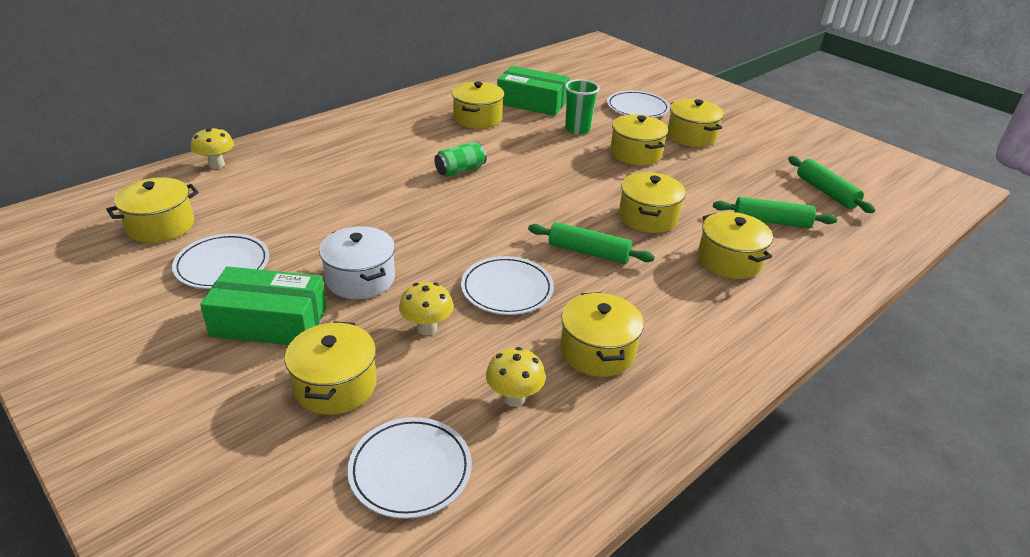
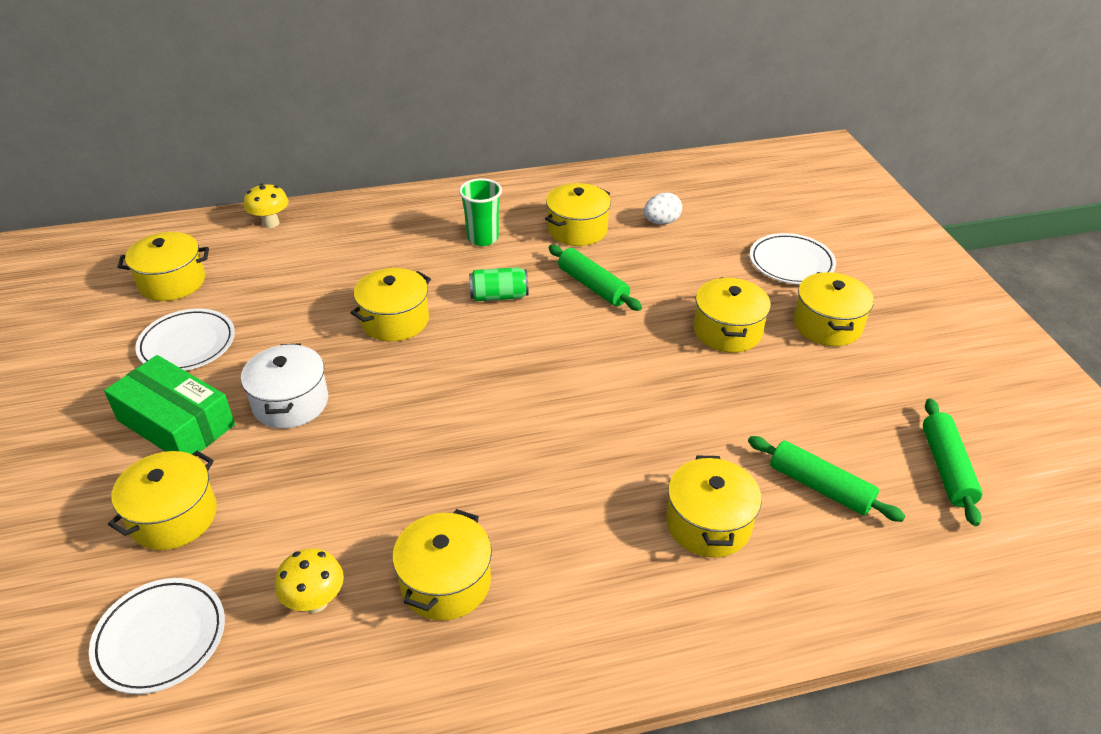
camera: 30 degrees right, 5 degrees up
(427, 328) = (303, 485): yellow mushroom -> none
(507, 289) = (418, 467): white plate -> none
(532, 102) = (661, 222): green box -> white egg
(577, 129) = (684, 275): green cup -> green cup (482, 238)
(588, 252) = (547, 451): green rolling pin -> green rolling pin (592, 286)
(648, 217) = (660, 427): yellow pot -> yellow pot (395, 320)

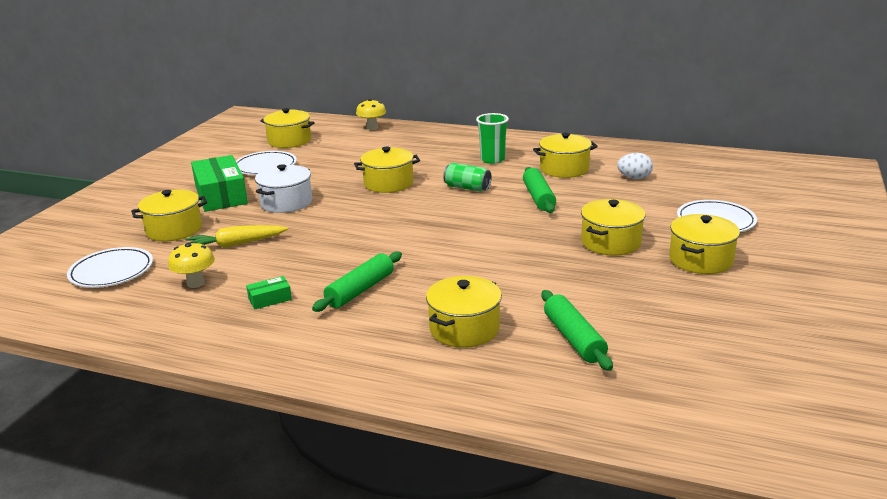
camera: 35 degrees right, 15 degrees down
(298, 507) = (236, 244): none -> yellow carrot
(445, 582) = (270, 299): yellow pot -> green box
(946, 468) = (698, 363): green rolling pin -> green rolling pin (360, 290)

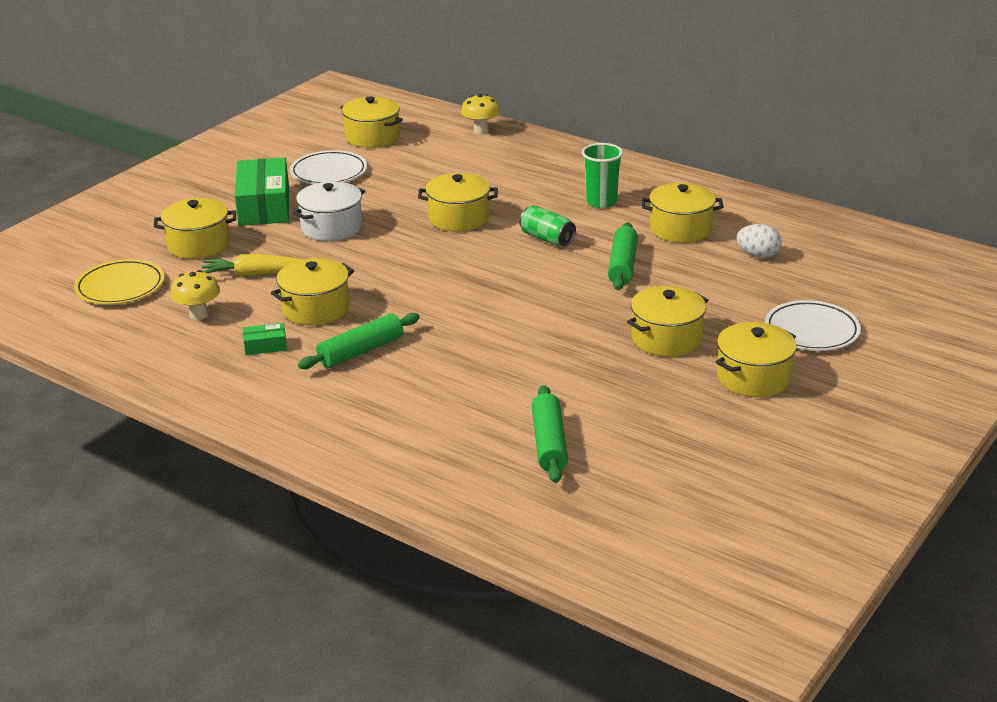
camera: 15 degrees right, 5 degrees up
(111, 271) = (120, 287): white plate -> yellow plate
(464, 329) = (444, 413): yellow pot -> yellow pot (315, 309)

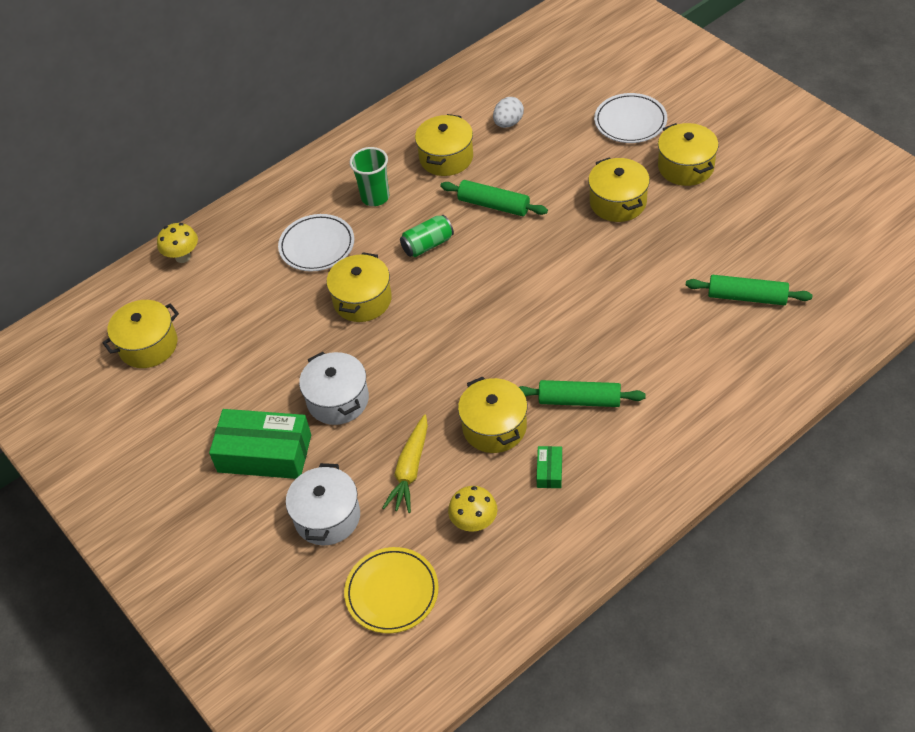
camera: 70 degrees left, 20 degrees up
(199, 244) = (327, 517): yellow pot -> white pot
(329, 172) = (213, 391): white plate -> white plate (317, 246)
(360, 351) = (579, 400): green rolling pin -> green rolling pin turned 60 degrees counterclockwise

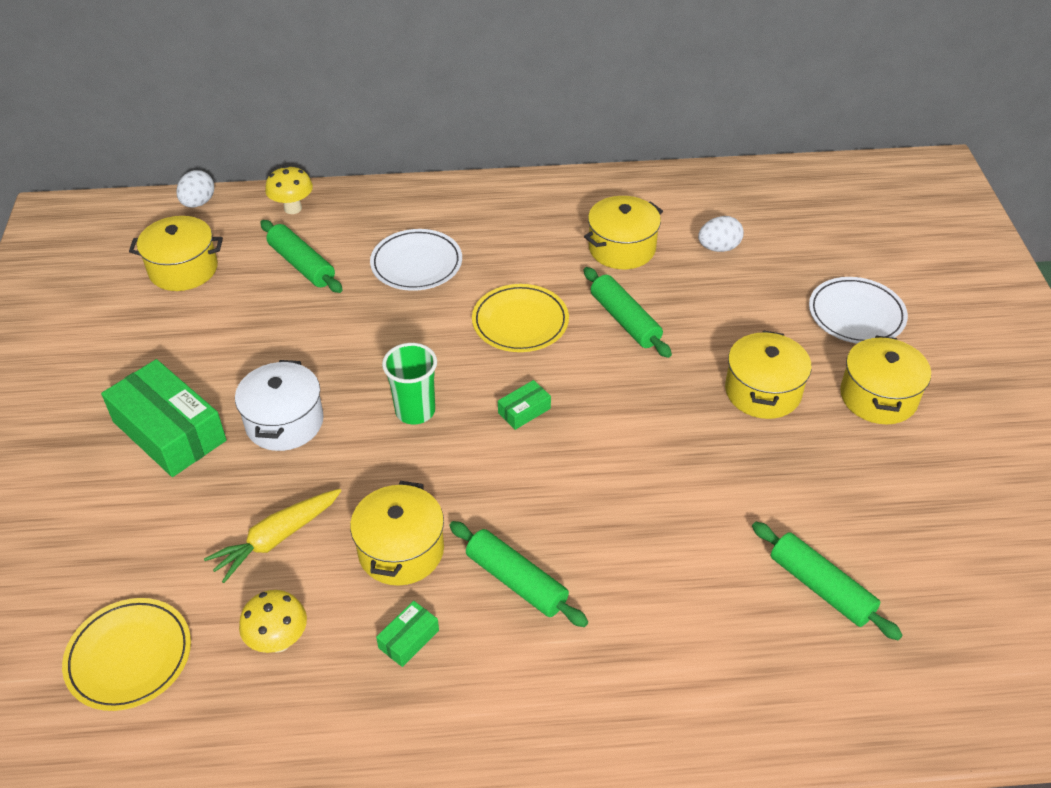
camera: 30 degrees right, 5 degrees down
(104, 293) = (198, 203): none -> white egg
(234, 292) = (302, 264): none -> green rolling pin
(327, 517) = (155, 533): white pot -> none
(362, 300) = (405, 339): yellow pot -> none
(375, 197) = (515, 249): green cup -> green cup (415, 411)
(427, 245) = (520, 322): green can -> yellow plate
(486, 299) = (524, 411): none -> green box

